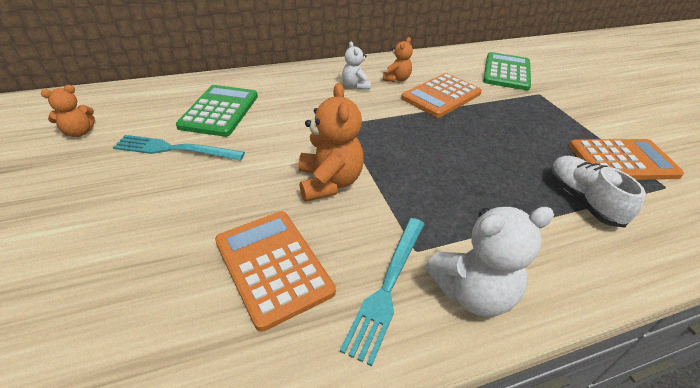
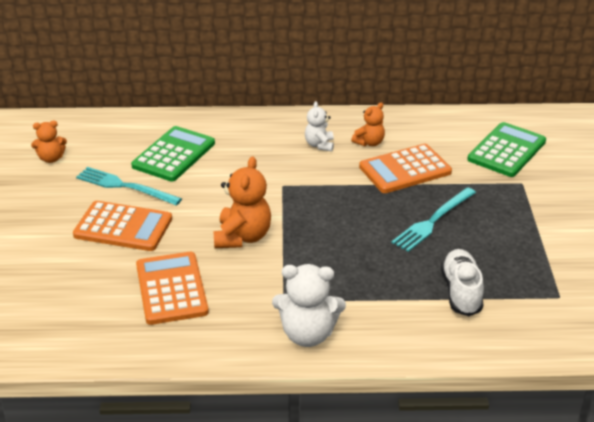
camera: 20 degrees right, 5 degrees down
(387, 286) = (247, 317): turquoise fork -> turquoise fork (433, 221)
(622, 161) = (541, 266): orange calculator -> orange calculator (123, 227)

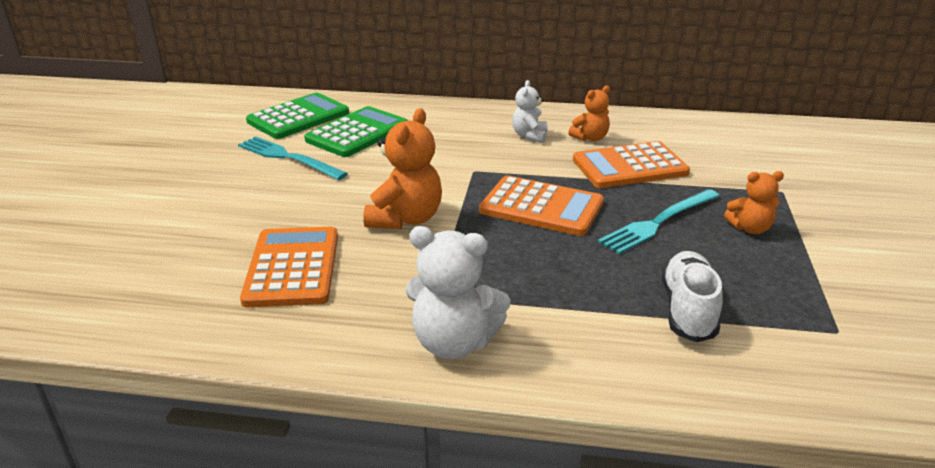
camera: 10 degrees right, 5 degrees down
(51, 158) = (221, 127): orange teddy bear -> orange teddy bear (750, 228)
(123, 227) = (266, 197): orange calculator -> orange calculator (541, 207)
(507, 150) = (763, 157): green calculator -> green calculator (298, 117)

